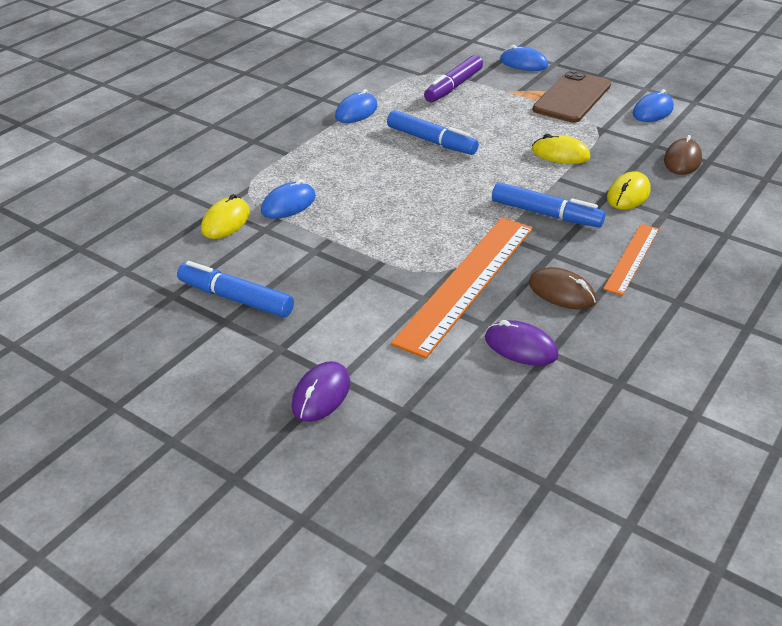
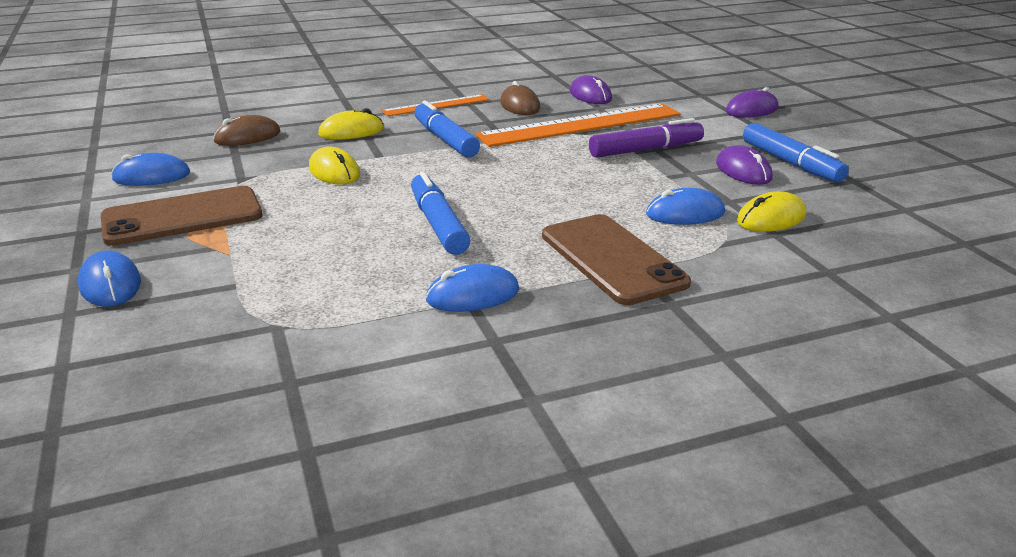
camera: 145 degrees left, 10 degrees down
(272, 270) = (743, 171): none -> purple mouse
(306, 154) = (612, 259): none -> brown phone
(453, 87) = (278, 284): purple marker -> purple marker (646, 150)

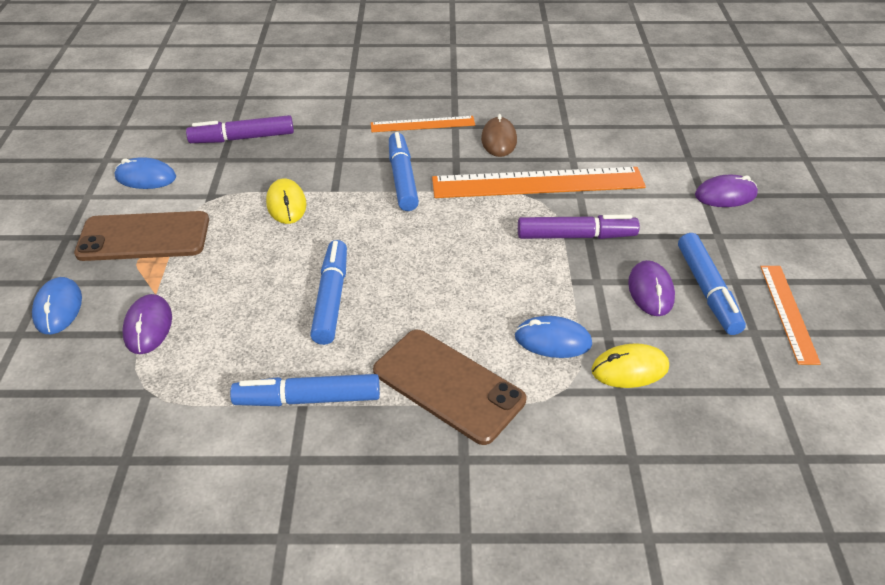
camera: 20 degrees right, 15 degrees up
(247, 137) = (242, 138): brown mouse -> purple marker
(351, 132) = (329, 149): yellow mouse -> none
(473, 295) = (308, 399): blue mouse -> blue marker
(590, 95) = (575, 137): purple mouse -> purple mouse (148, 326)
(612, 259) = (448, 385): brown phone -> brown phone turned 45 degrees counterclockwise
(869, 165) = (788, 312): none -> orange ruler

